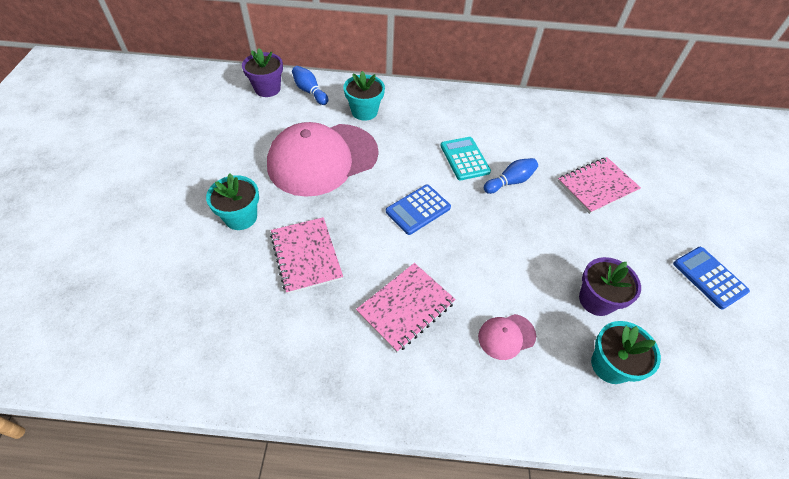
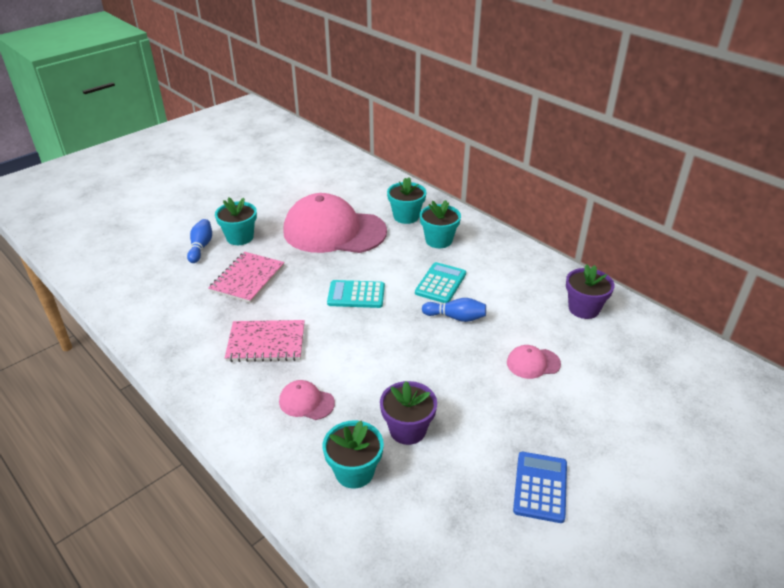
camera: 45 degrees right, 15 degrees down
(267, 89) = (356, 172): purple flower pot -> purple flower pot (583, 309)
(310, 91) = (384, 186): blue bowling pin -> blue bowling pin (201, 247)
(416, 120) = (438, 240): none -> turquoise flower pot
(418, 210) = (356, 295): blue calculator -> turquoise calculator
(597, 186) = (533, 363): pink notebook -> pink cap

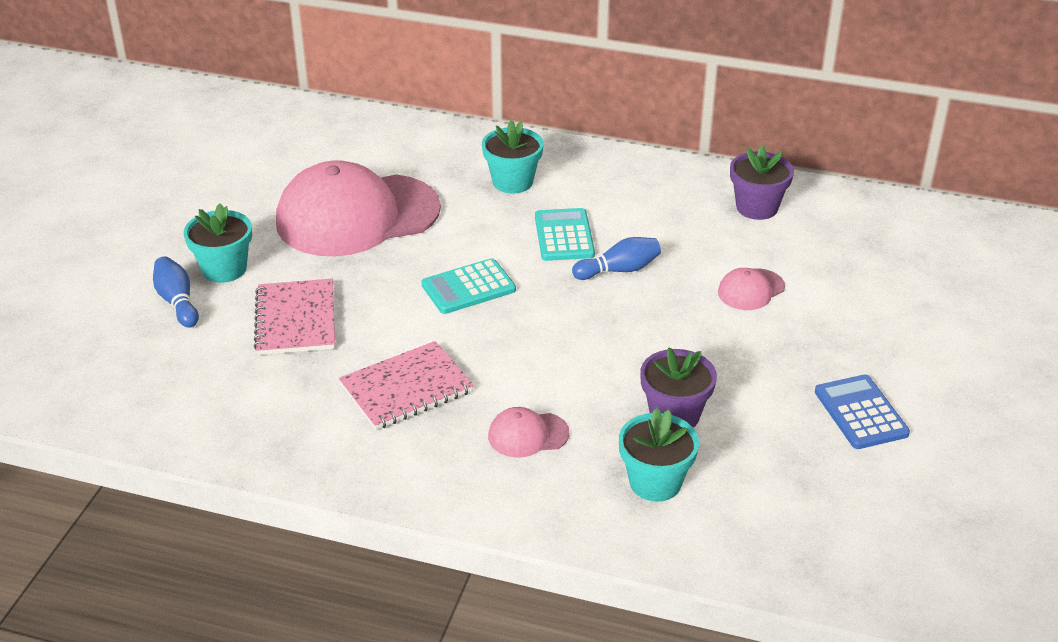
camera: 30 degrees left, 0 degrees up
(406, 216) = (439, 164): turquoise flower pot -> none

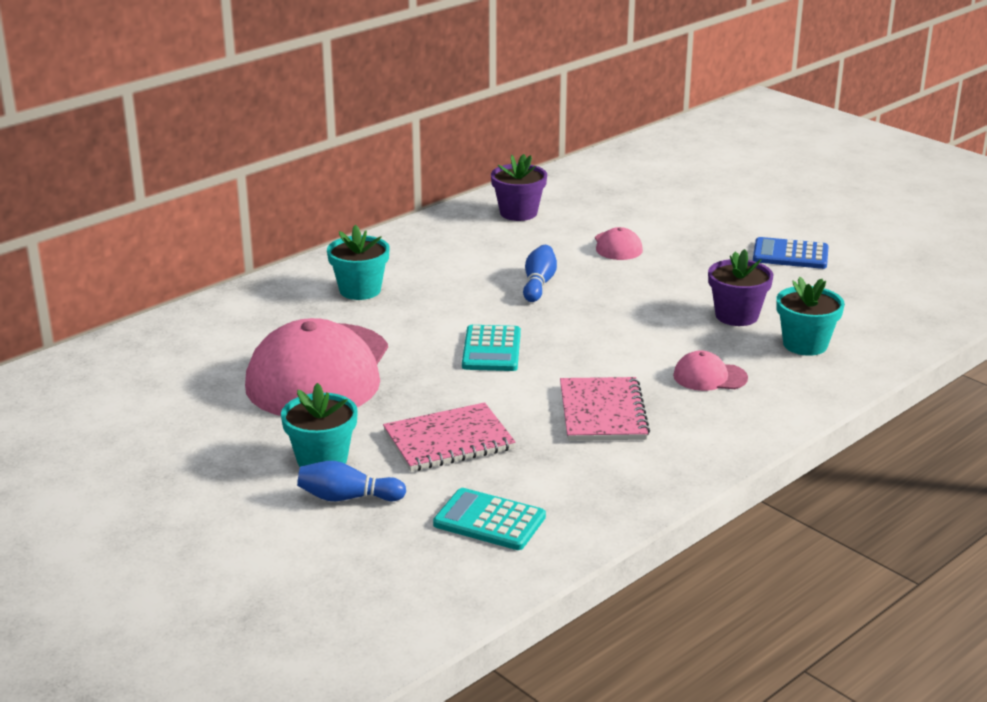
camera: 60 degrees left, 10 degrees down
(296, 320) = (448, 441): pink notebook -> pink notebook turned 45 degrees counterclockwise
(528, 435) = (709, 377): pink cap -> pink cap turned 75 degrees clockwise
(564, 236) = (466, 291): turquoise calculator -> turquoise calculator (489, 521)

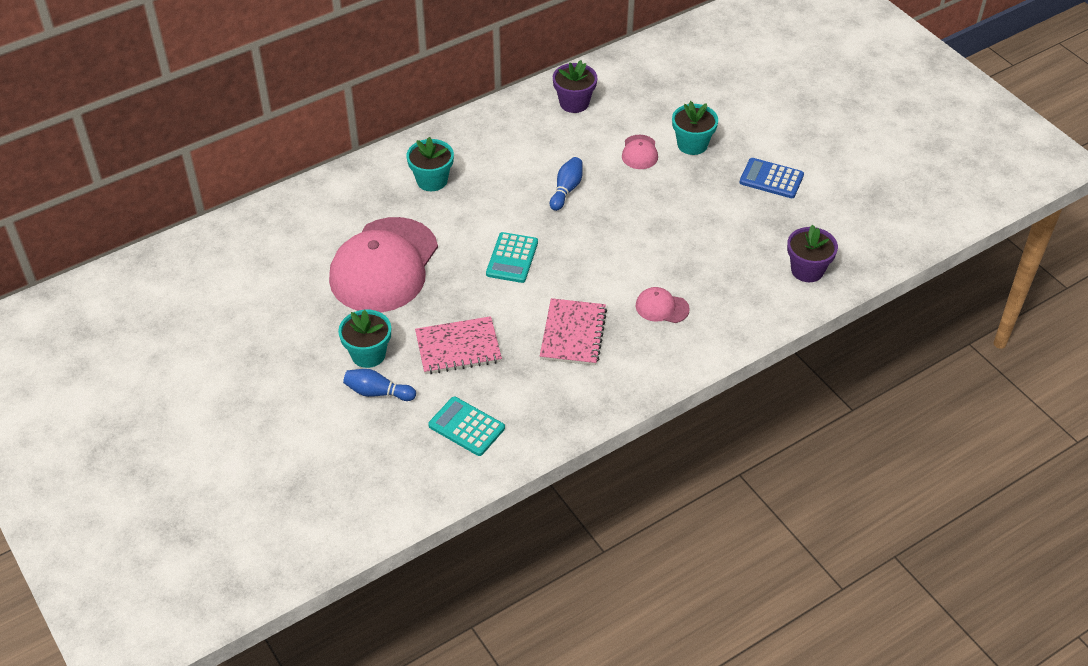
camera: 10 degrees right, 20 degrees up
(736, 316) = (704, 244): purple flower pot -> purple flower pot (807, 270)
(805, 344) = (745, 282): turquoise flower pot -> turquoise flower pot (692, 144)

